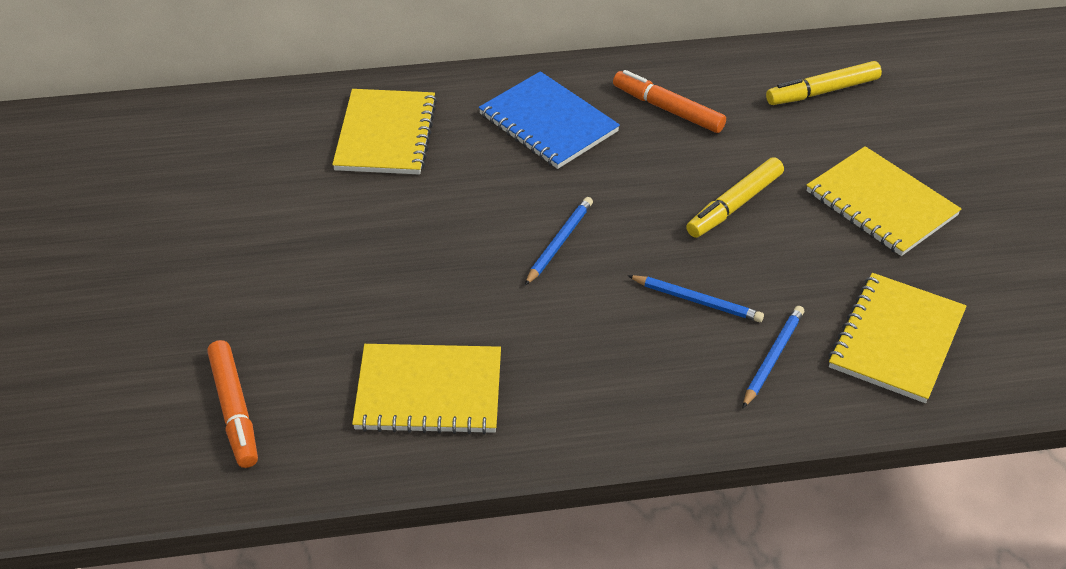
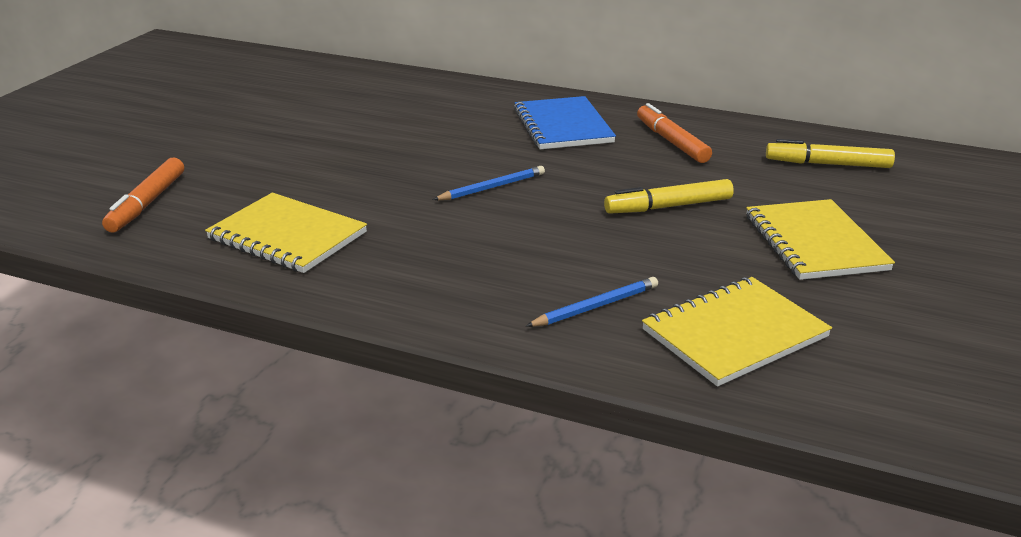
camera: 30 degrees right, 15 degrees down
(385, 135) = (434, 104): yellow notebook -> none
(697, 301) = (567, 251): blue pencil -> none

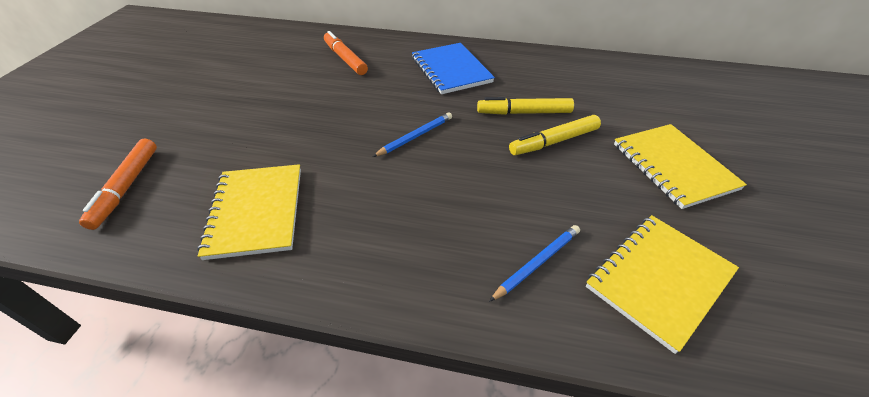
camera: 10 degrees left, 15 degrees up
(287, 236) = (256, 211): yellow notebook -> yellow notebook turned 60 degrees clockwise
(672, 142) = (533, 77): orange marker -> orange marker (345, 59)
(828, 164) = (647, 88): yellow marker -> yellow marker (524, 113)

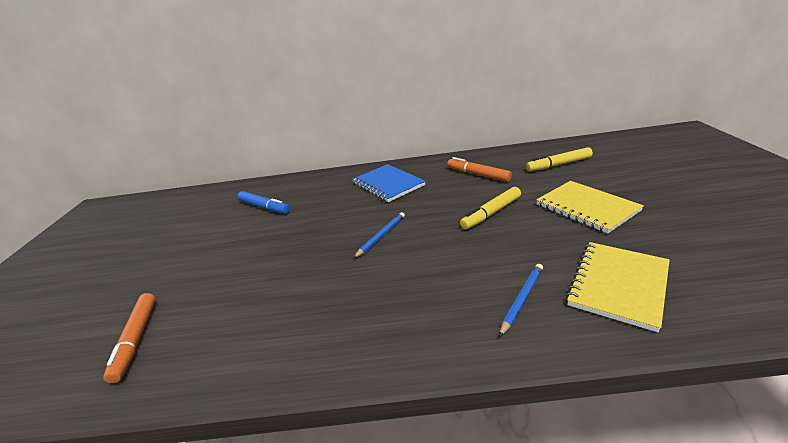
camera: 10 degrees left, 15 degrees down
(256, 211) = (268, 326): yellow notebook -> none
(304, 63) = (264, 207): none -> blue marker
(345, 59) = (298, 196): orange marker -> orange marker (478, 175)
(524, 113) = (459, 199): yellow marker -> yellow marker (559, 165)

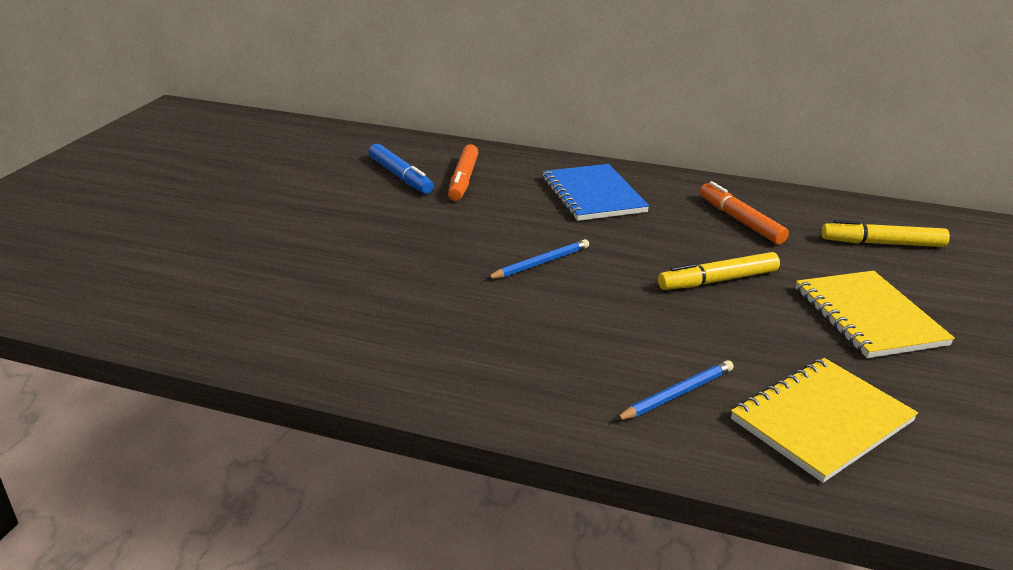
camera: 15 degrees right, 0 degrees up
(136, 339) = (193, 288): orange marker -> orange marker (463, 179)

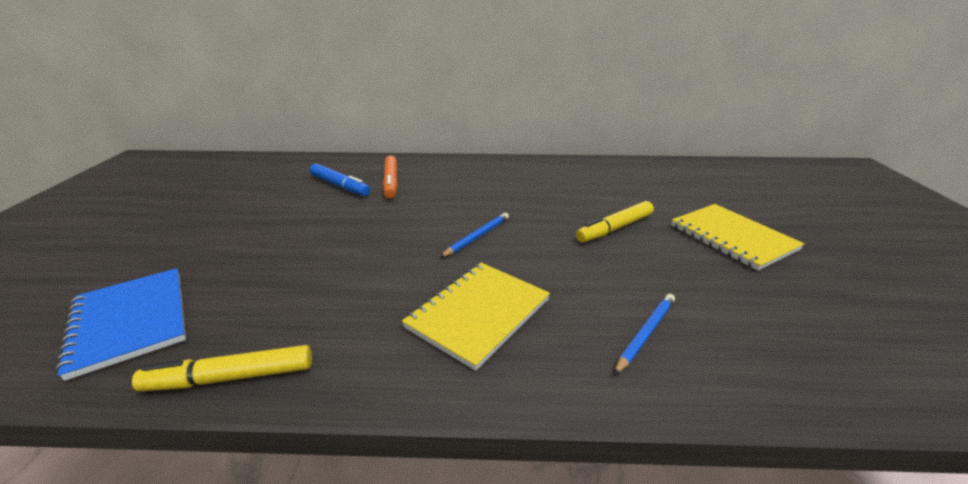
camera: 15 degrees left, 0 degrees up
(593, 195) = (492, 180): blue notebook -> blue notebook (130, 321)
(740, 221) = (602, 183): orange marker -> none
(822, 421) = (768, 333): yellow notebook -> yellow notebook (478, 314)
(883, 243) = (701, 185): yellow marker -> yellow marker (231, 377)

